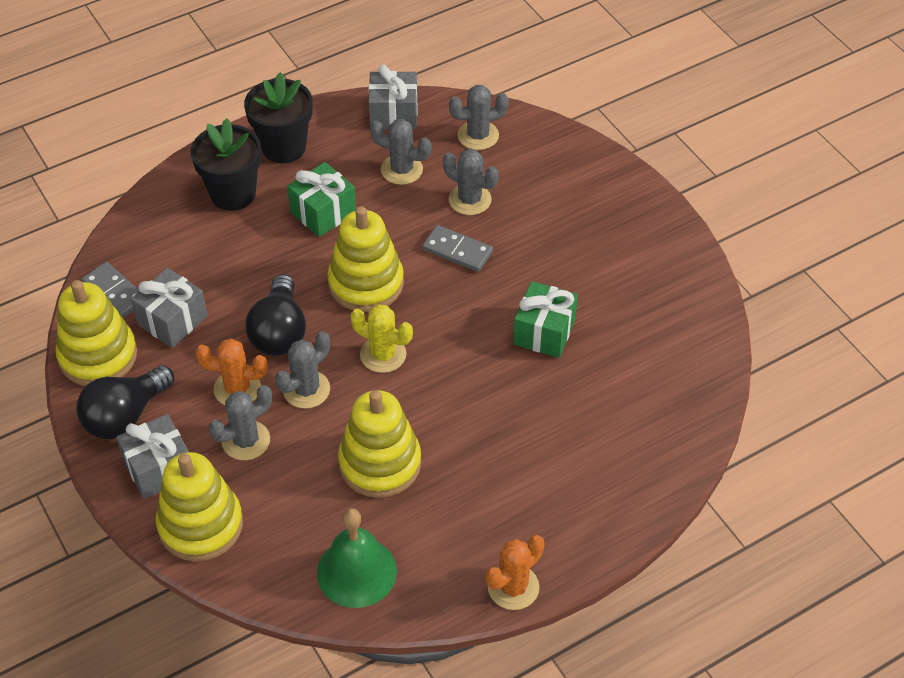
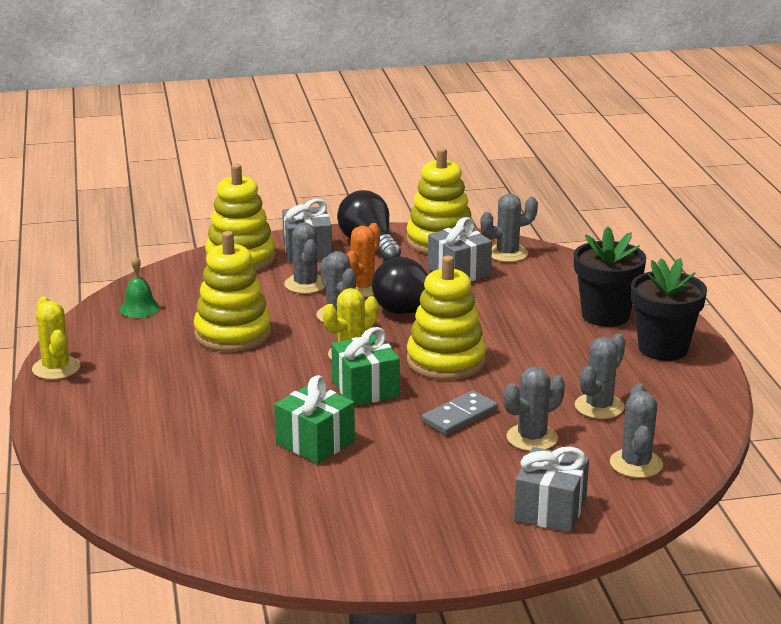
camera: 110 degrees right, 25 degrees down
(115, 292) = (507, 253): grey domino -> grey cactus
(323, 212) = (555, 355): green gift -> green gift (365, 389)
(356, 572) = (139, 308): green bell -> green bell, size x0.58
(393, 114) = (694, 417): grey gift -> grey gift (550, 510)
(513, 587) = (56, 368): orange cactus -> yellow cactus

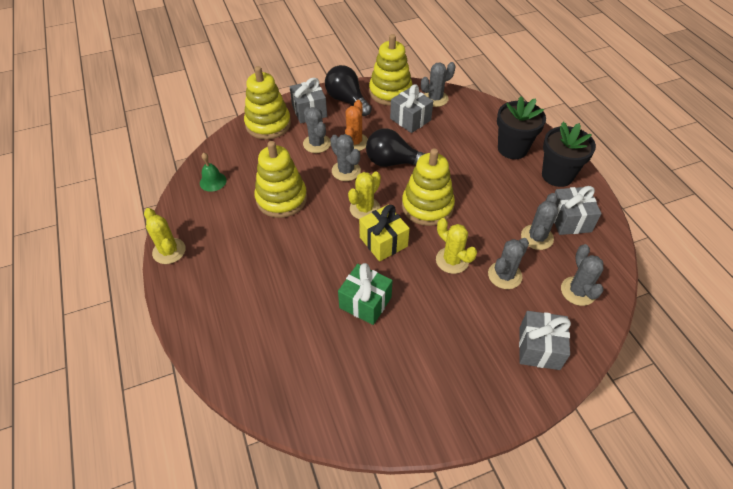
camera: 10 degrees left, 25 degrees up
(365, 389) = (383, 242): green gift -> yellow gift
(459, 416) = (452, 260): grey domino -> yellow cactus
(659, 394) = (569, 220): none -> grey gift

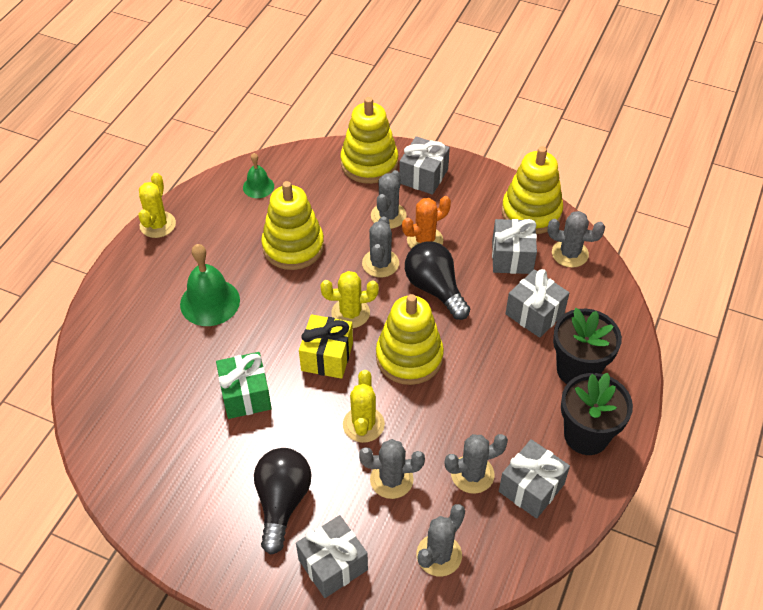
camera: 45 degrees right, 0 degrees up
(269, 269) = (210, 302): none -> green bell
(347, 100) = (474, 190): black light bulb -> black light bulb (282, 502)
(458, 138) = (534, 314): none -> grey gift

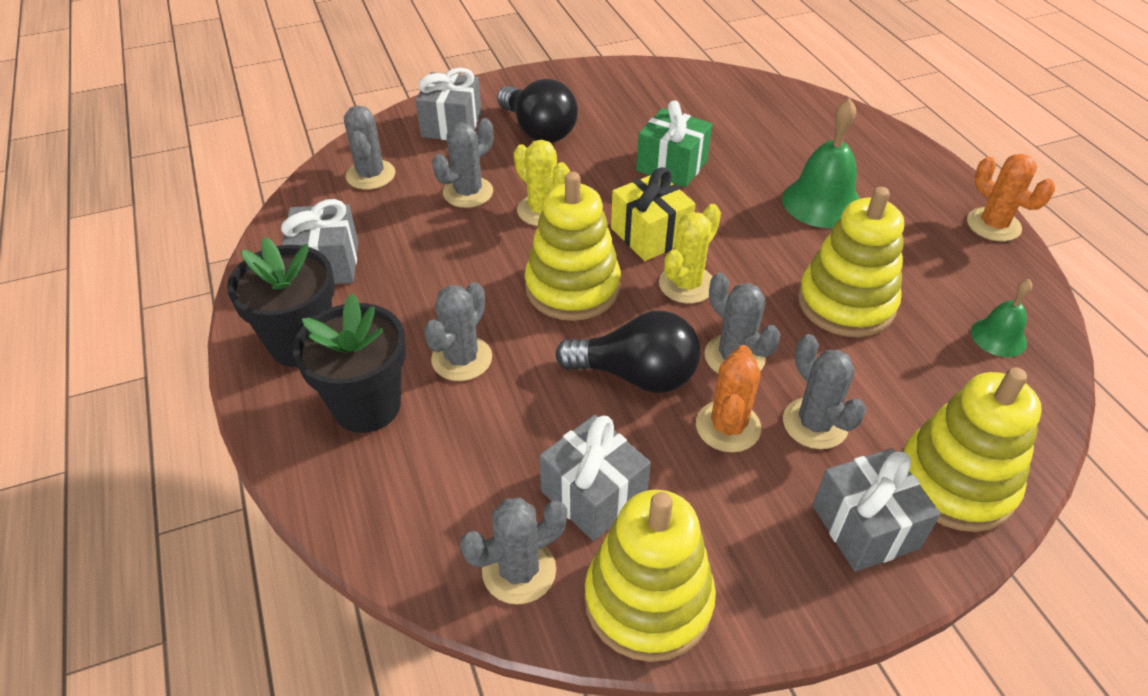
camera: 135 degrees right, 5 degrees down
(157, 225) = (993, 225): yellow cactus -> orange cactus
(472, 474) = (396, 239): grey cactus -> grey cactus (462, 359)
(534, 314) = (483, 436): grey gift -> none

